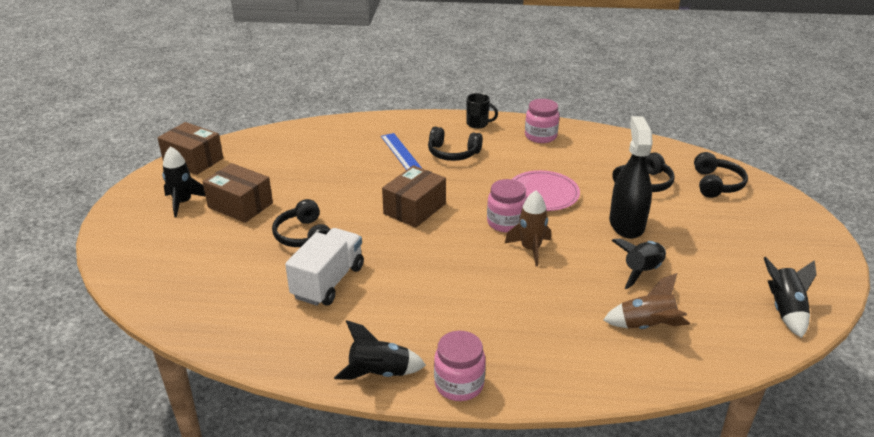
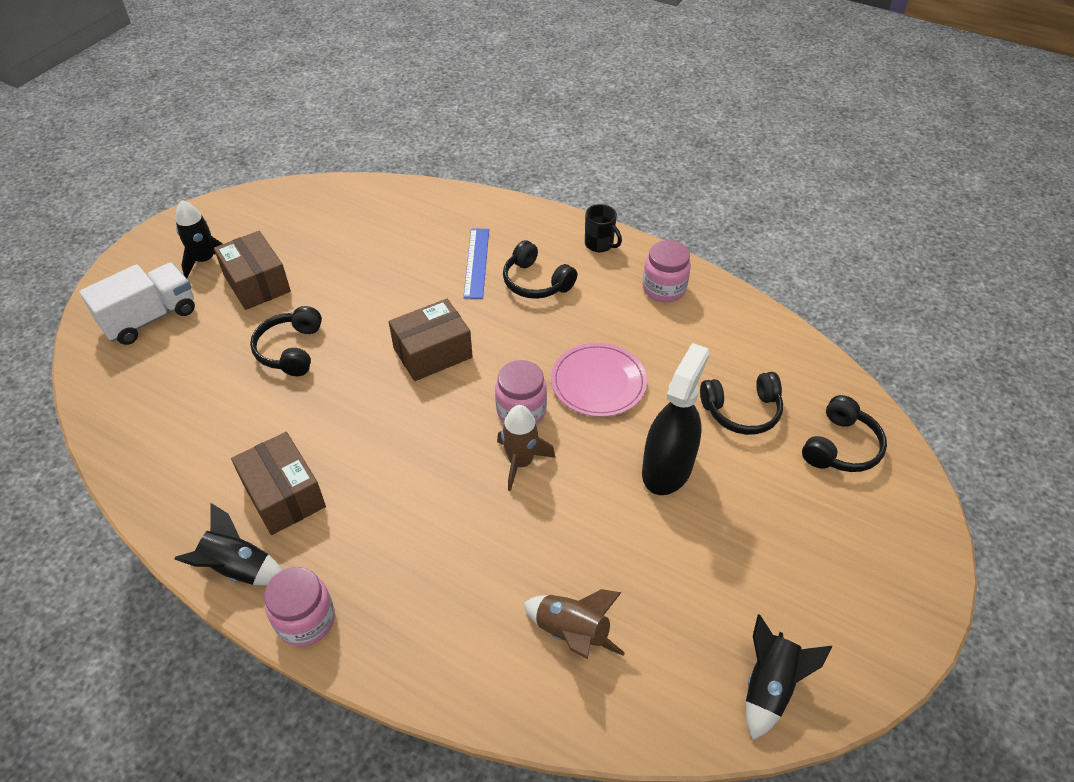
camera: 25 degrees right, 15 degrees up
(193, 160) = (252, 203): brown box -> brown box (284, 495)
(328, 282) = (272, 424): white truck -> white truck (150, 318)
(641, 271) = (629, 549): black rocket -> none

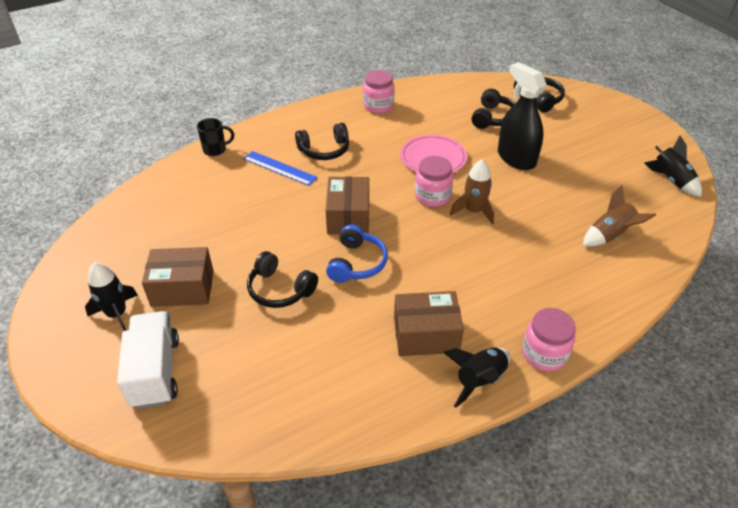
camera: 60 degrees left, 5 degrees down
(362, 392) = (357, 263): none -> blue headphones
(599, 244) = (316, 113): black mug -> black mug (215, 150)

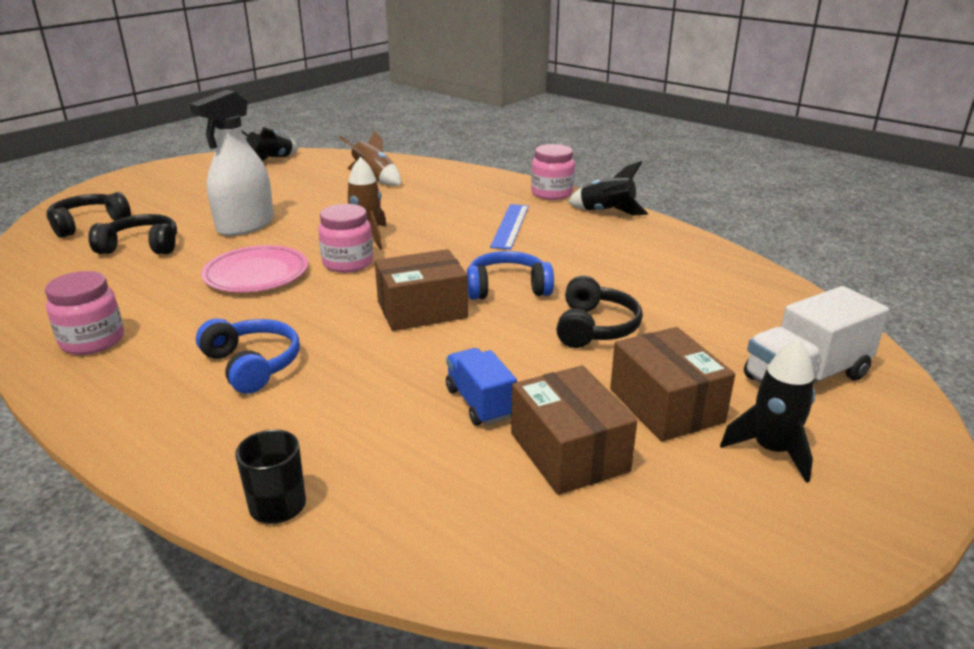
camera: 110 degrees left, 15 degrees down
(238, 218) = (480, 403): none -> blue truck
(279, 168) = (322, 398): blue ruler -> blue ruler (510, 226)
(324, 150) = (252, 365): black headphones -> blue headphones
(426, 335) = (579, 238): brown box -> brown box (569, 452)
(516, 158) = (245, 225): black spray bottle -> white spray bottle

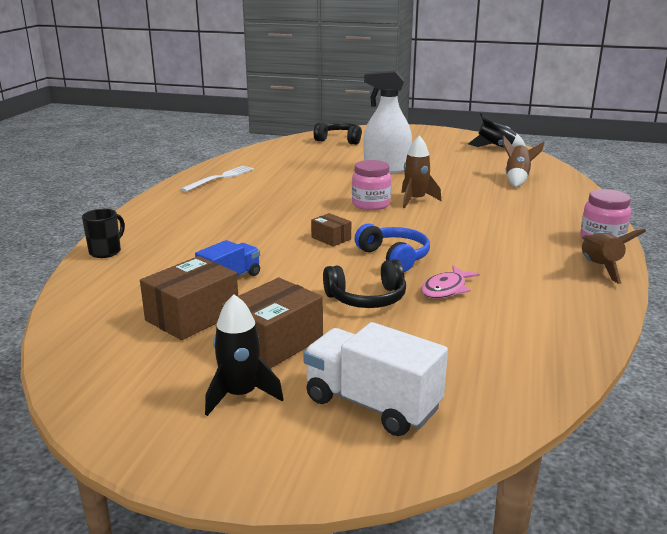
camera: 65 degrees right, 5 degrees down
(92, 341) = (220, 178): pink jar -> white fork
(141, 246) = (328, 157): black headphones -> none
(252, 365) = (225, 214): blue headphones -> none
(256, 273) = (327, 187): pink plate -> none
(422, 310) = (331, 238): brown box -> brown box, size x0.54
(510, 226) = (505, 237): blue ruler -> none
(602, 284) = (446, 289): none -> pink fish
(606, 212) = (599, 268): black rocket -> brown rocket

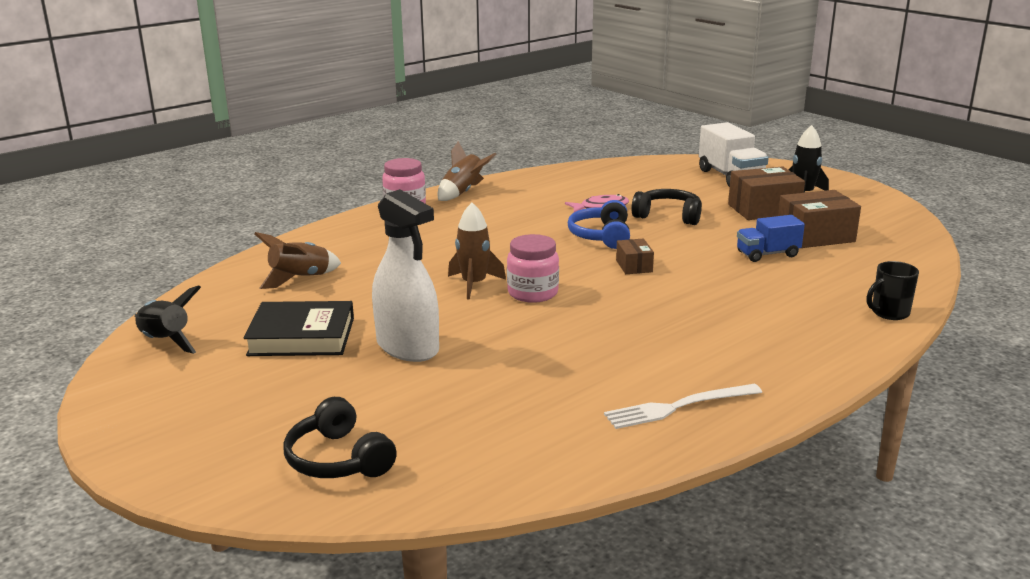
camera: 145 degrees left, 0 degrees up
(444, 161) = (301, 336): none -> black book

